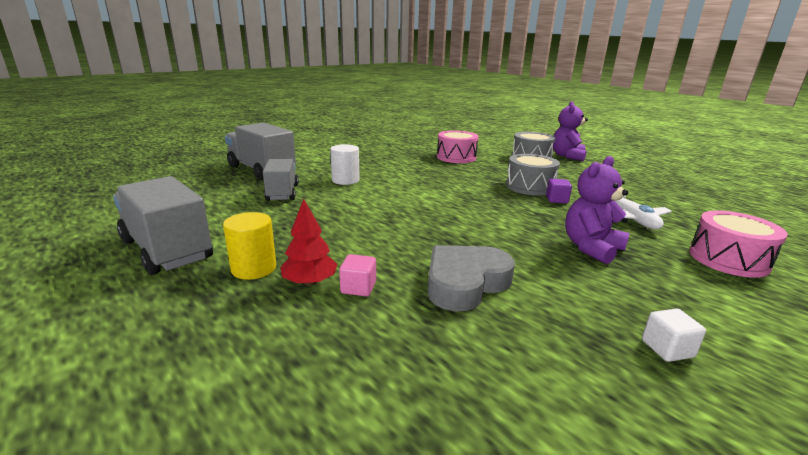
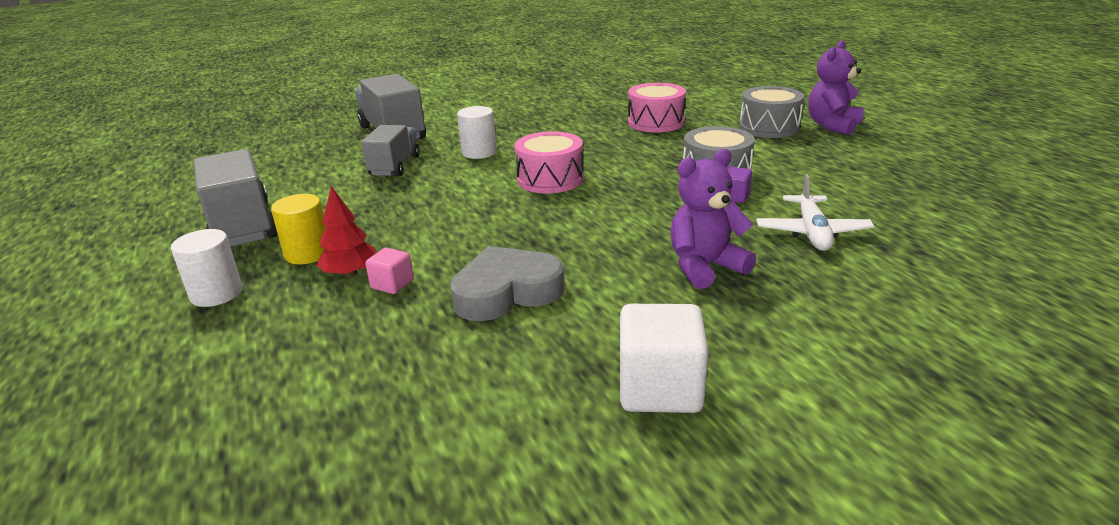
camera: 20 degrees right, 5 degrees up
(178, 318) = (216, 293): none -> white cylinder
(667, 349) = (660, 389): white cube -> white cube, size x1.90
(728, 259) = (886, 301): pink drum -> pink drum (550, 179)

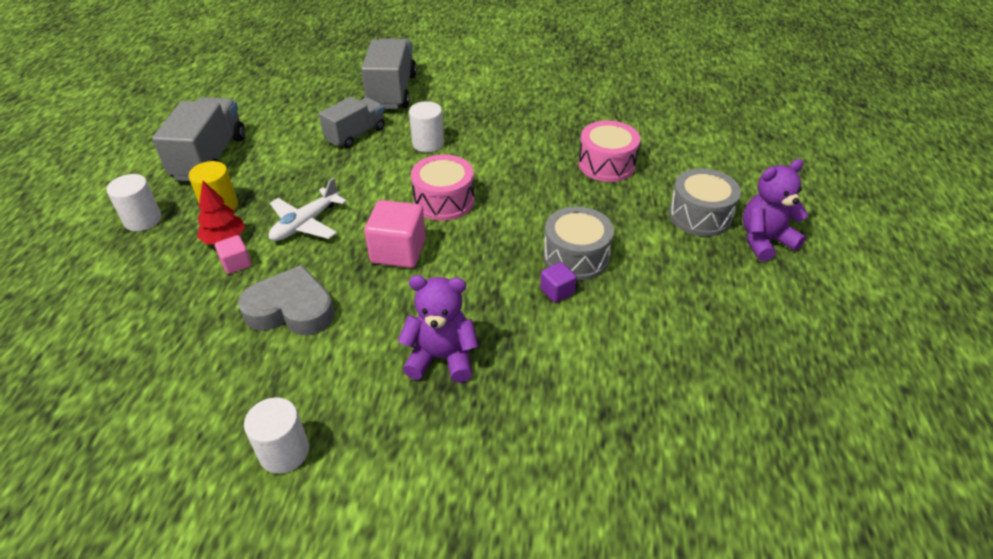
camera: 30 degrees right, 15 degrees up
(557, 220) = (398, 251): none -> pink cube
(660, 389) = (284, 452): white cube -> white cylinder
(812, 232) = (567, 366): white plane -> white plane (305, 224)

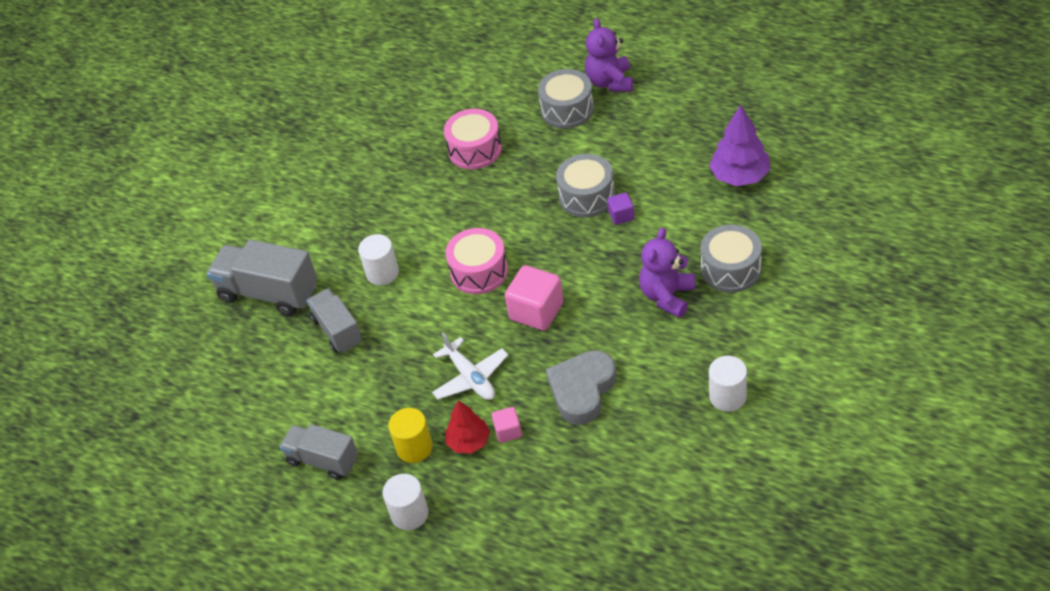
camera: 65 degrees left, 5 degrees up
(210, 158) = (323, 460): grey truck -> grey truck, size x0.65
(502, 416) = (730, 269): none -> grey drum
(672, 396) = (740, 176): none -> purple tree

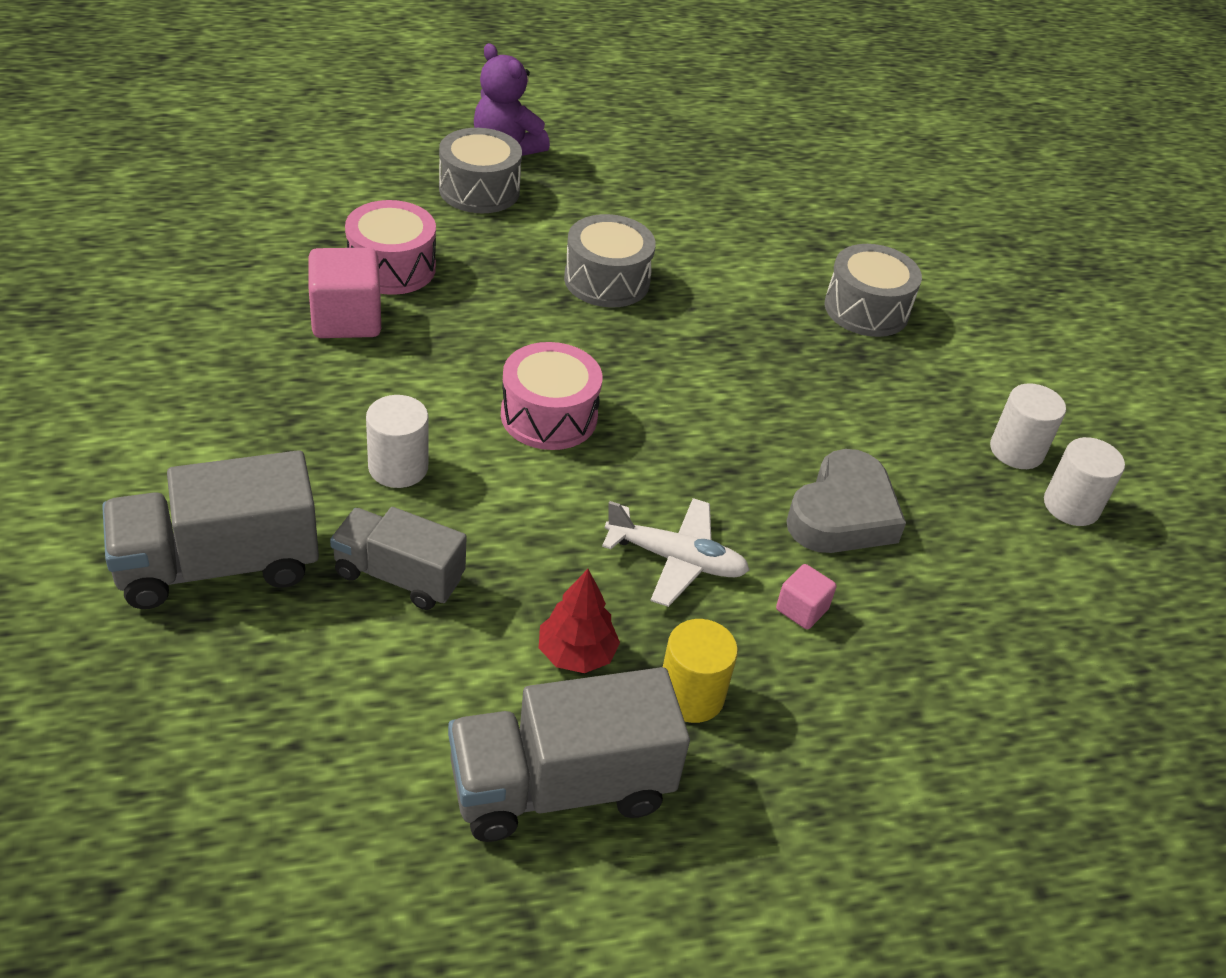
camera: 50 degrees left, 5 degrees down
(323, 460) = (560, 786): grey truck -> grey truck, size x1.54
(409, 514) = (781, 799): white cylinder -> white cylinder (1071, 506)
(469, 442) = (762, 649): red tree -> red tree (576, 654)
(536, 311) = (681, 438): pink cube -> pink cube (346, 319)
(582, 390) = (842, 514): grey heart -> grey heart turned 135 degrees counterclockwise
(621, 216) = (674, 290): purple cube -> none
(667, 296) = (826, 363): purple teddy bear -> none
(740, 176) = (770, 209): purple tree -> none

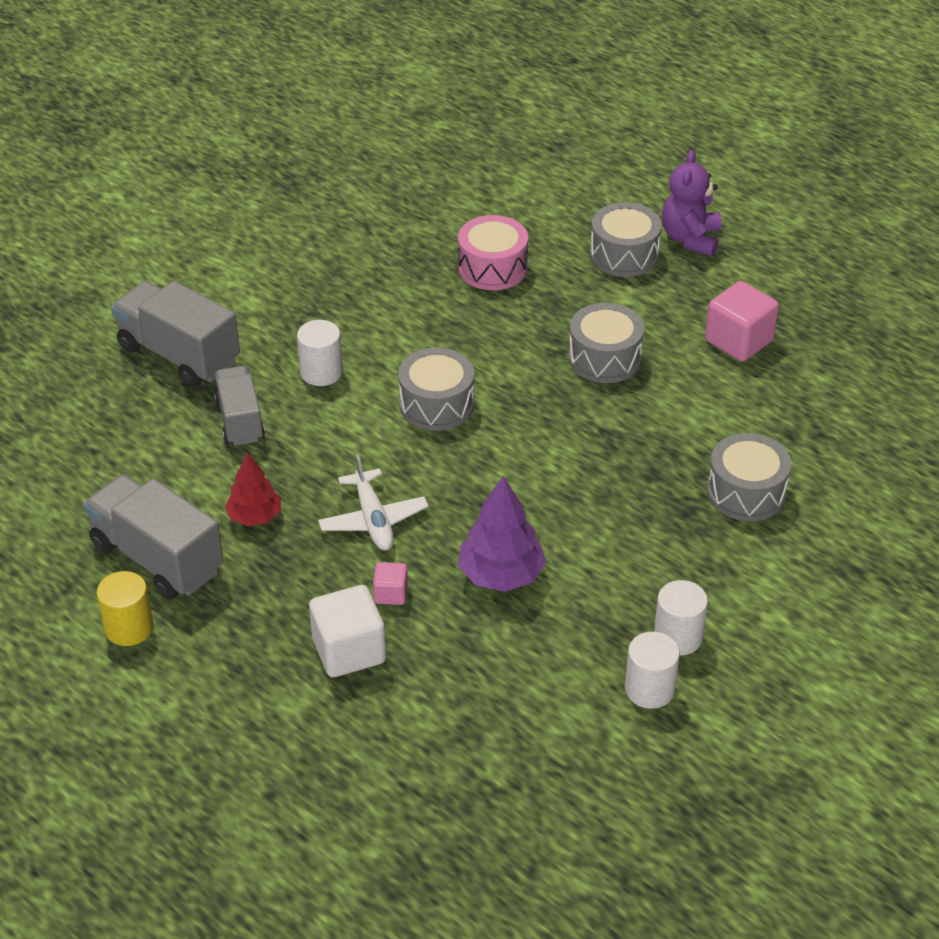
camera: 60 degrees right, 0 degrees up
(346, 319) = (421, 280): pink cube -> pink cube (738, 341)
(549, 416) = (436, 404): pink drum -> grey drum
(691, 695) = (271, 577): yellow cylinder -> yellow cylinder (129, 628)
(842, 514) = (501, 575): grey heart -> purple tree
(862, 692) = (349, 650): none -> white cube

